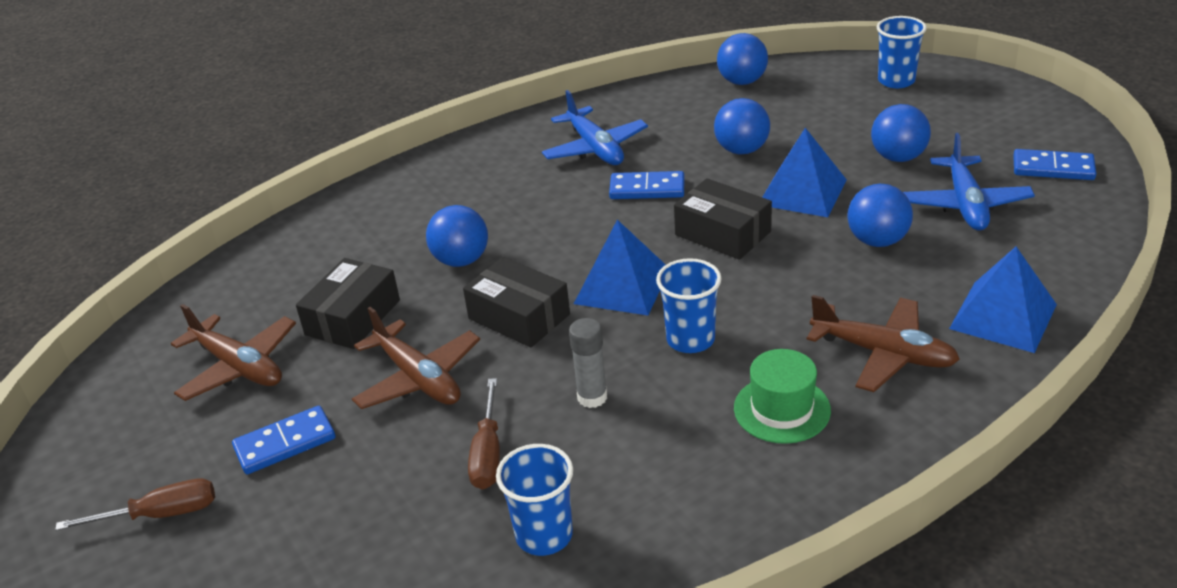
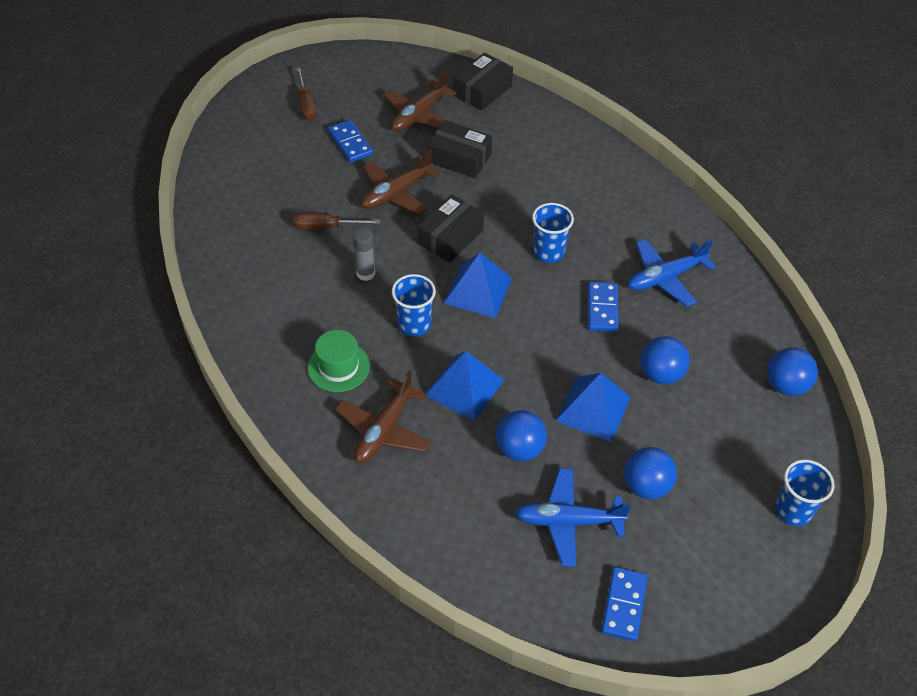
camera: 85 degrees right, 15 degrees up
(461, 260) = (516, 205): blue ball -> none
(544, 535) = (259, 253): blue cup -> blue cup (548, 252)
(722, 233) = (537, 351): black box -> black box (482, 90)
(1003, 316) = (415, 511): blue pyramid -> blue pyramid (464, 387)

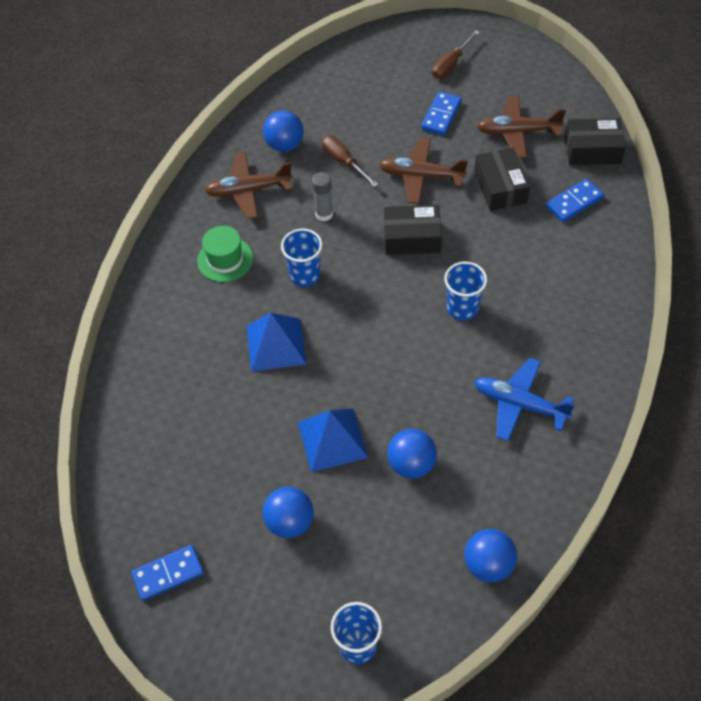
camera: 55 degrees right, 5 degrees up
(384, 430) = (194, 323): brown plane -> brown plane (248, 190)
(478, 290) = (376, 290): blue pyramid -> none
(519, 449) = (251, 416): blue ball -> blue ball (284, 145)
(568, 521) = (212, 489): blue plane -> none
(602, 308) = (440, 382): blue domino -> blue domino (574, 202)

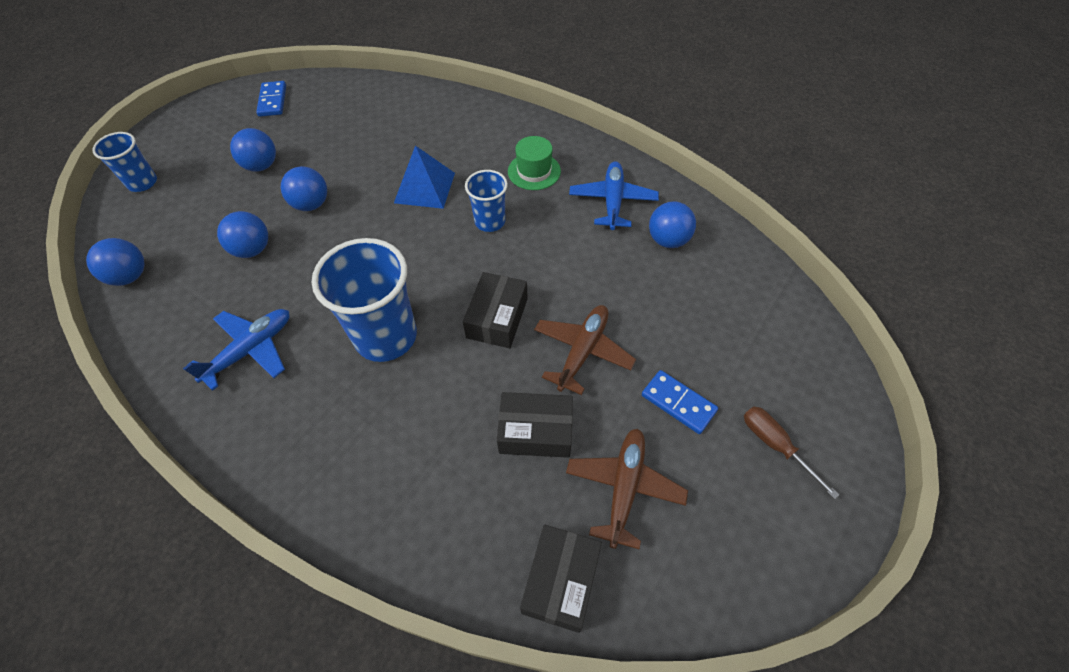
camera: 105 degrees right, 0 degrees up
(248, 190) = (612, 201): brown plane -> blue plane
(324, 214) = (559, 252): grey glue stick -> none
(332, 439) = (311, 204): blue pyramid -> blue ball
(343, 162) = (628, 284): brown screwdriver -> none
(462, 308) = (386, 336): blue cup -> blue cup, size x1.79
(574, 202) = (477, 513): blue domino -> none

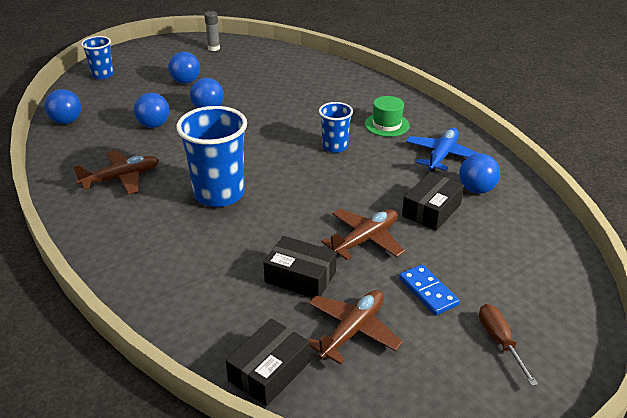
camera: 20 degrees right, 20 degrees down
(251, 350) = (122, 178): blue plane -> brown plane
(273, 101) = (214, 48): blue domino -> grey glue stick
(425, 187) = (296, 117): blue pyramid -> none
(497, 318) = (308, 203): black box -> black box (431, 210)

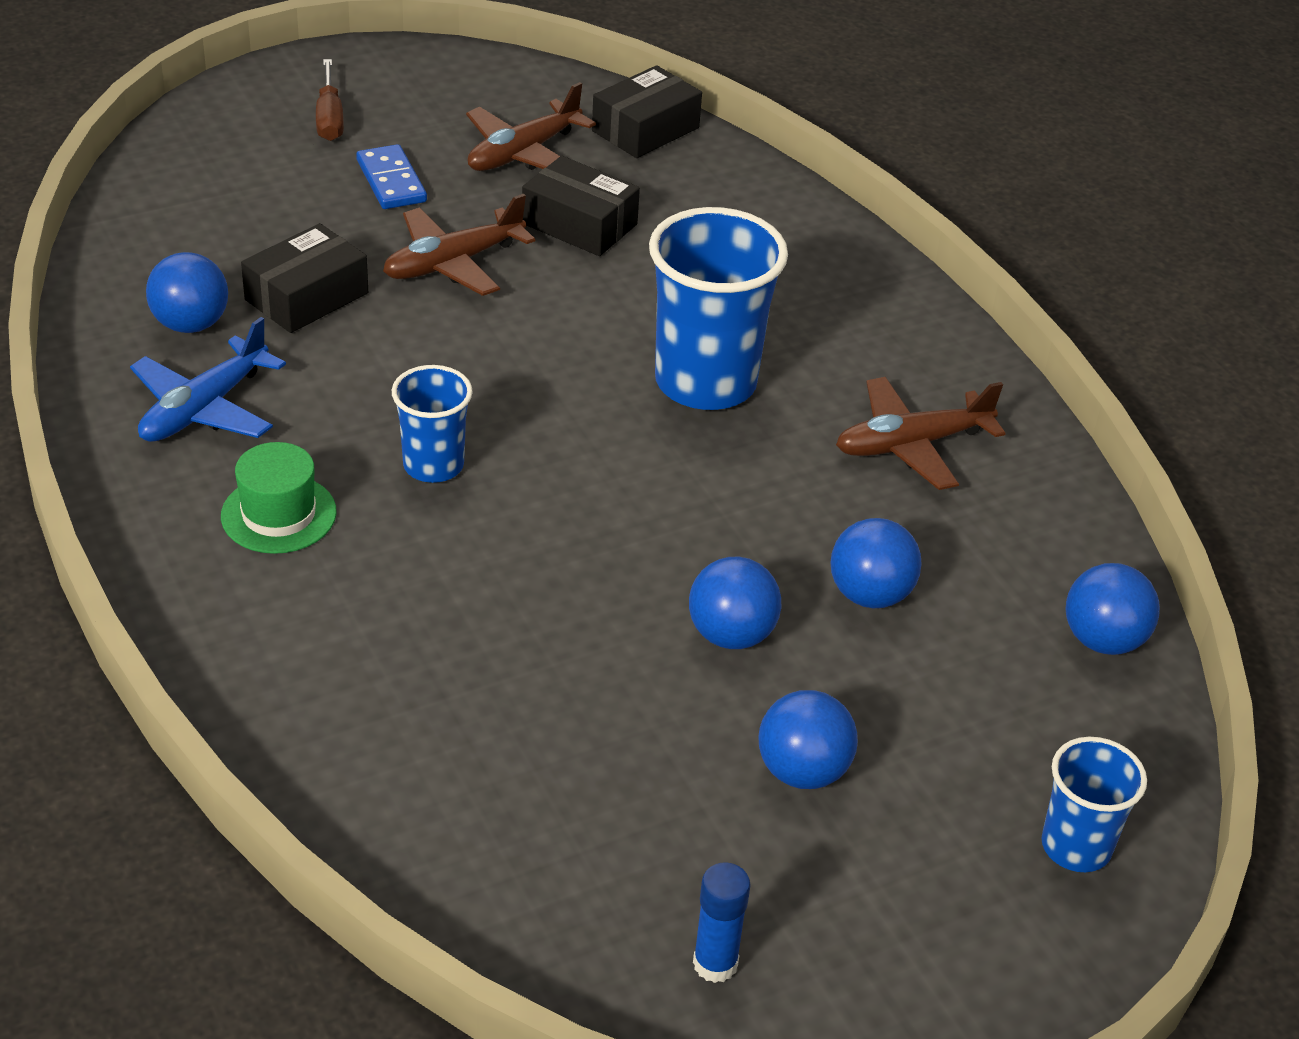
camera: 175 degrees left, 5 degrees up
(214, 48) = (715, 963): grey glue stick -> blue glue stick

